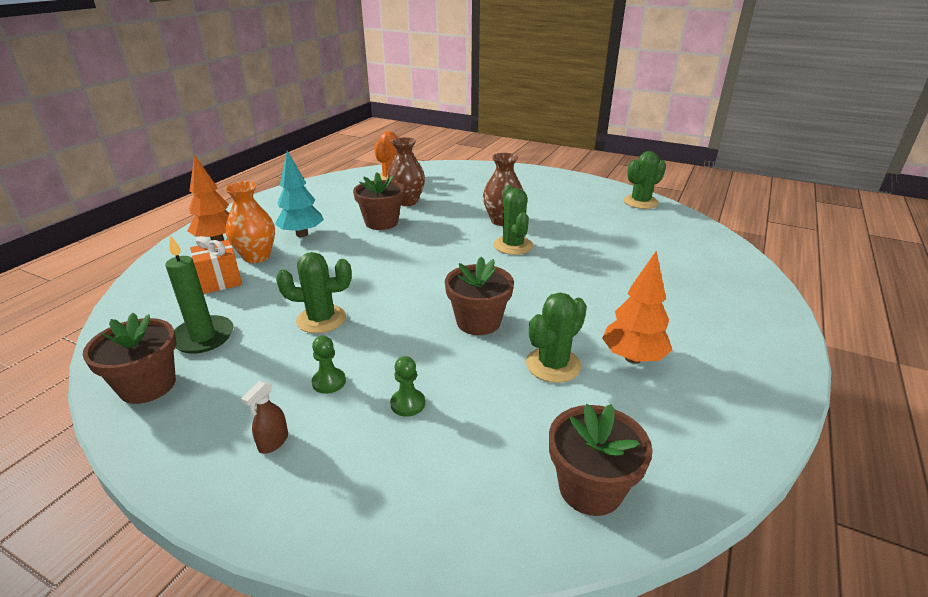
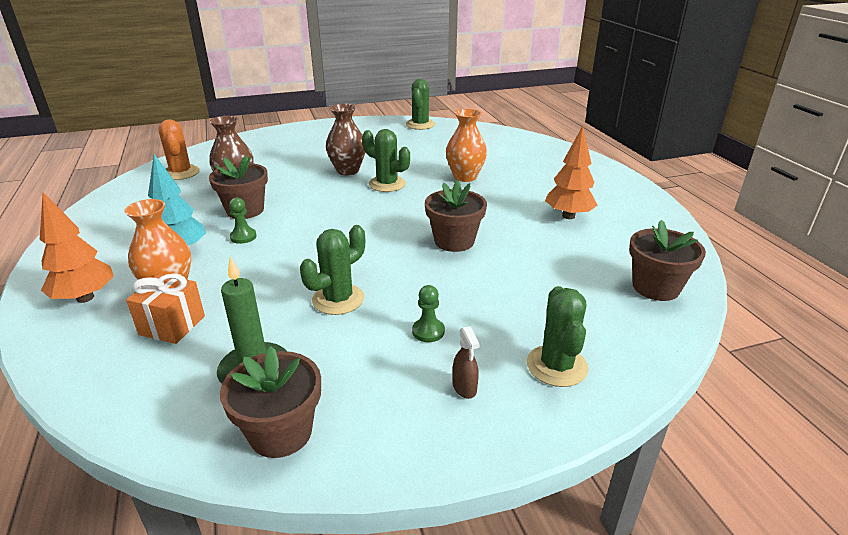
camera: 45 degrees left, 0 degrees up
(408, 404) = (502, 310): green pawn -> green pawn (243, 237)
(553, 365) = (538, 241): green cactus -> green cactus (556, 366)
(594, 269) = (465, 177): none -> orange vase

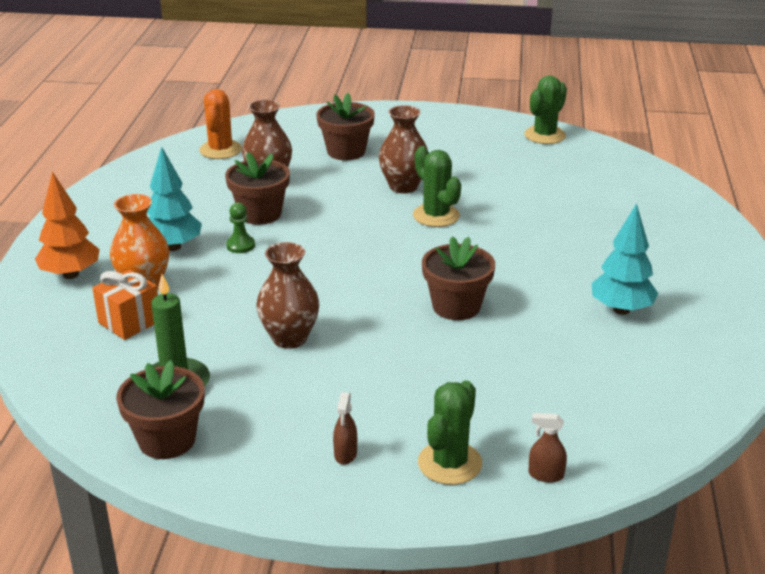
camera: 25 degrees right, 0 degrees up
(338, 299) = (289, 338): green cactus -> brown vase
(428, 331) = (352, 394): green pawn -> none
(465, 177) = (538, 227): orange vase -> none
(568, 216) = (621, 310): orange tree -> turquoise tree
(636, 351) = (545, 475): none -> brown spray bottle
(655, 287) = (639, 420): brown flower pot -> brown flower pot (346, 151)

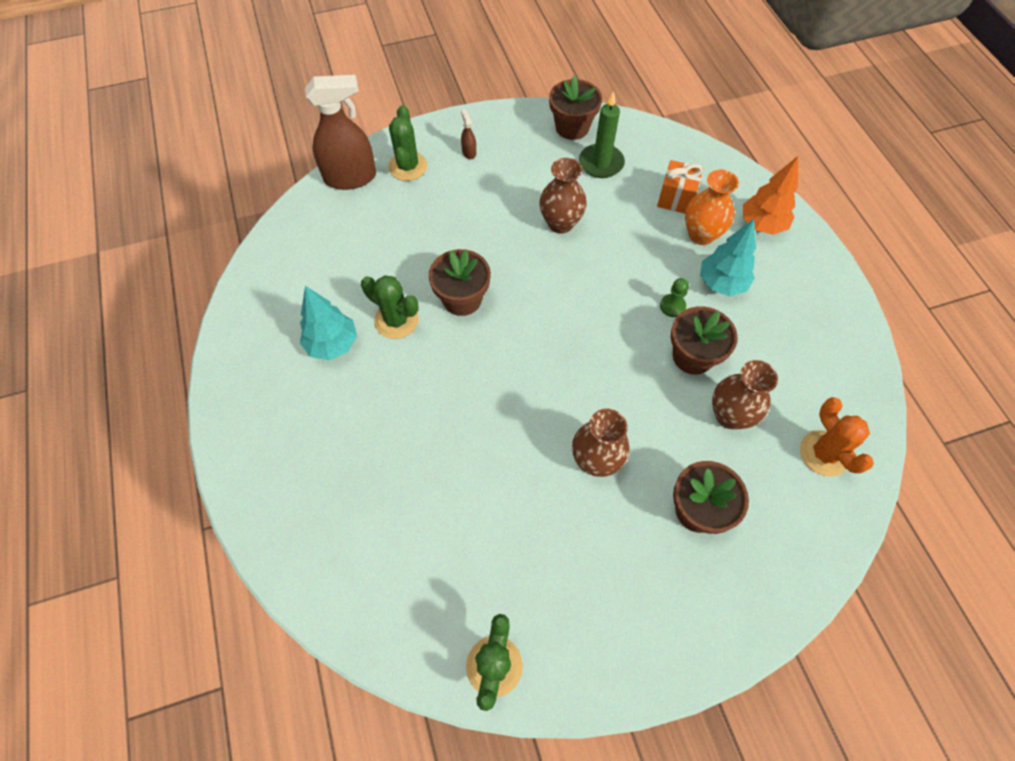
camera: 155 degrees right, 30 degrees up
(436, 216) = (537, 420): green cactus -> green cactus (396, 320)
(545, 475) = (350, 177): brown spray bottle -> brown spray bottle, size x2.46

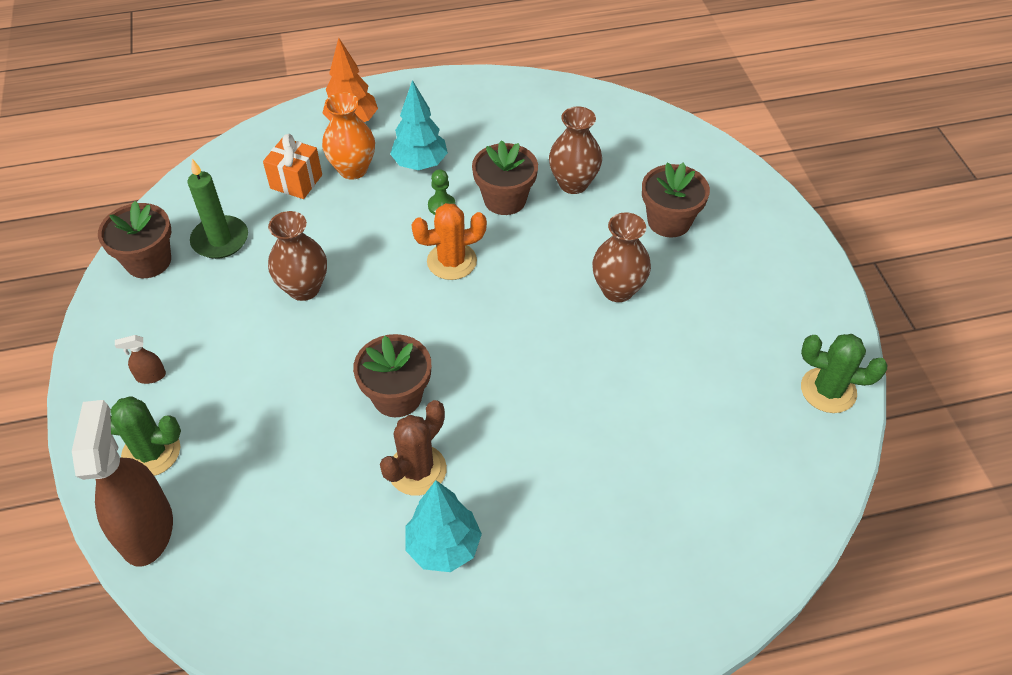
camera: 85 degrees left, 10 degrees down
(396, 320) = (417, 470): green cactus -> brown cactus
(824, 453) = (614, 130): orange cactus -> orange cactus (452, 261)

